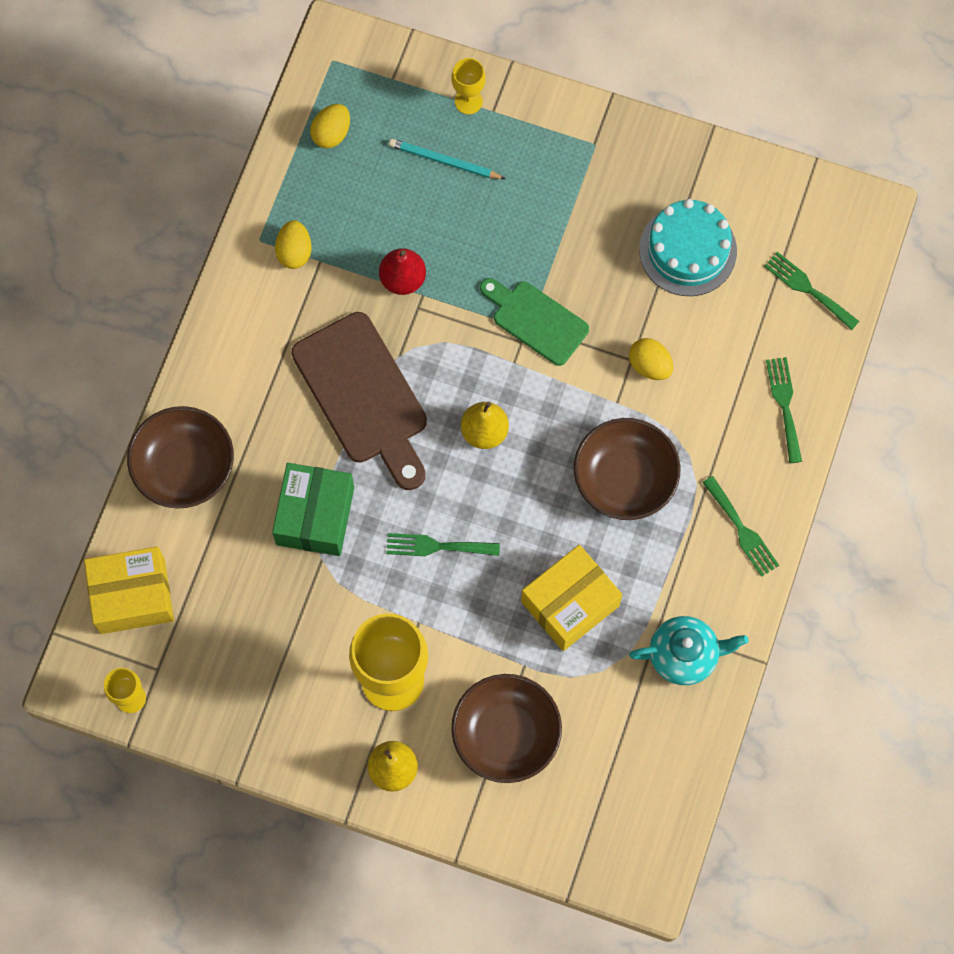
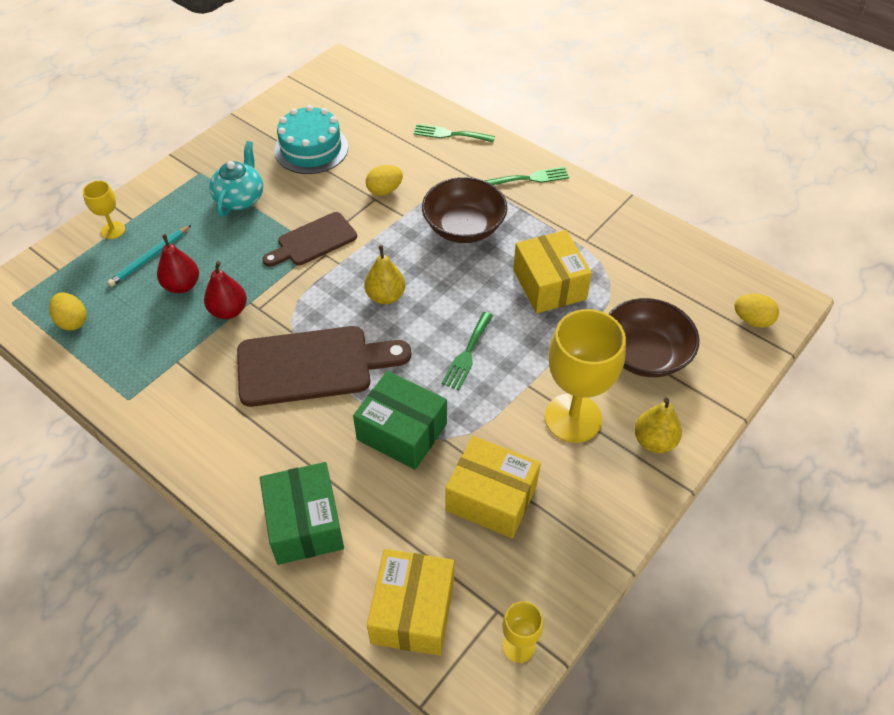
camera: 70 degrees left, 20 degrees down
(184, 467) = (305, 524): brown bowl -> green box
(270, 627) = (491, 498): none -> yellow box
(294, 252) = (156, 377): yellow egg -> yellow egg (752, 320)
(419, 215) = (182, 285): none -> red pear
(536, 320) = (313, 241): green cutting board -> brown cutting board
(684, 655) = (613, 232): turquoise teapot -> turquoise teapot (240, 198)
(808, 289) = (374, 102): green fork -> none

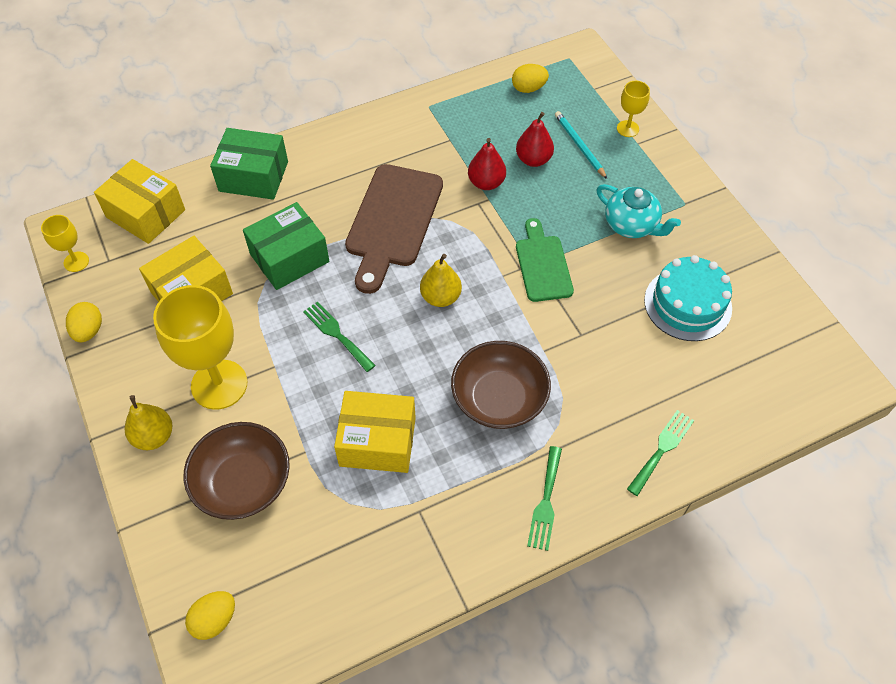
camera: 115 degrees right, 5 degrees up
(313, 241) = (543, 265): brown cutting board -> green cutting board
(384, 190) = (590, 348): yellow egg -> yellow egg (89, 331)

